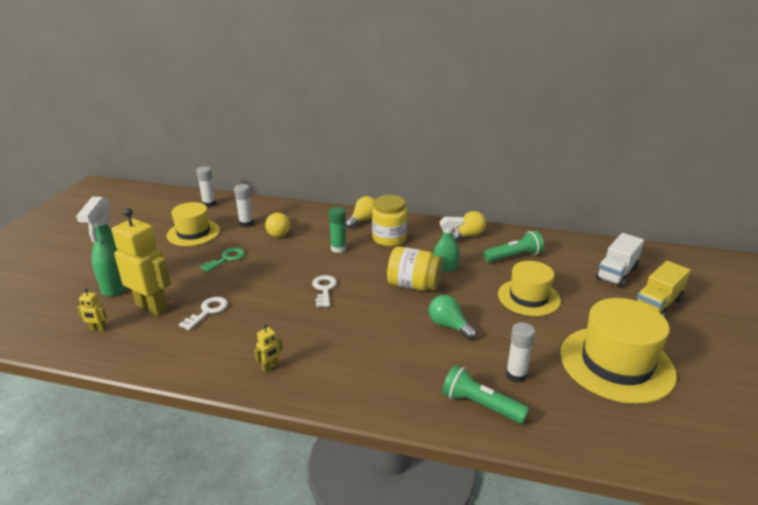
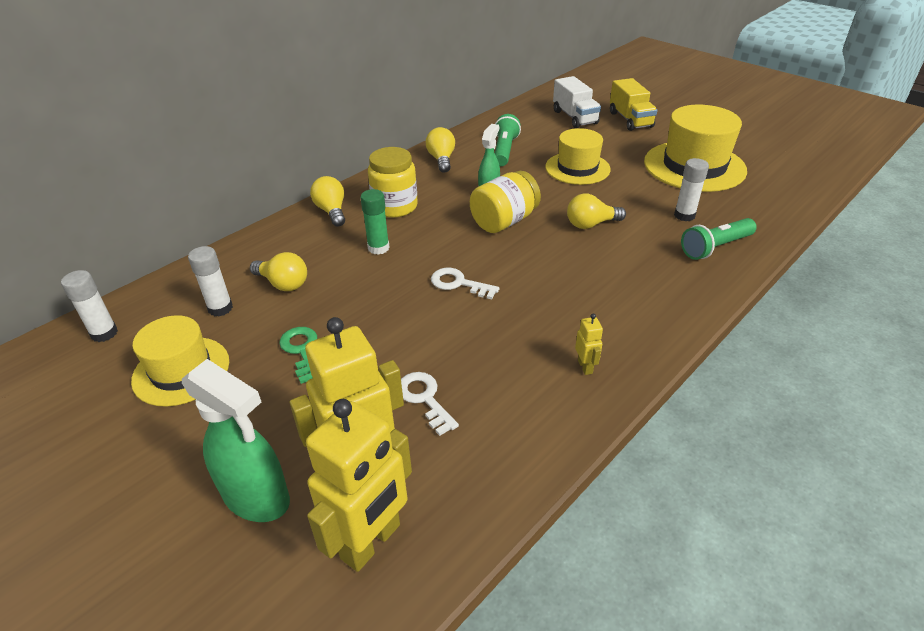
camera: 60 degrees left, 10 degrees up
(98, 329) = (371, 542): yellow robot -> yellow robot, size x2.36
(449, 326) = (591, 224): green light bulb -> yellow light bulb

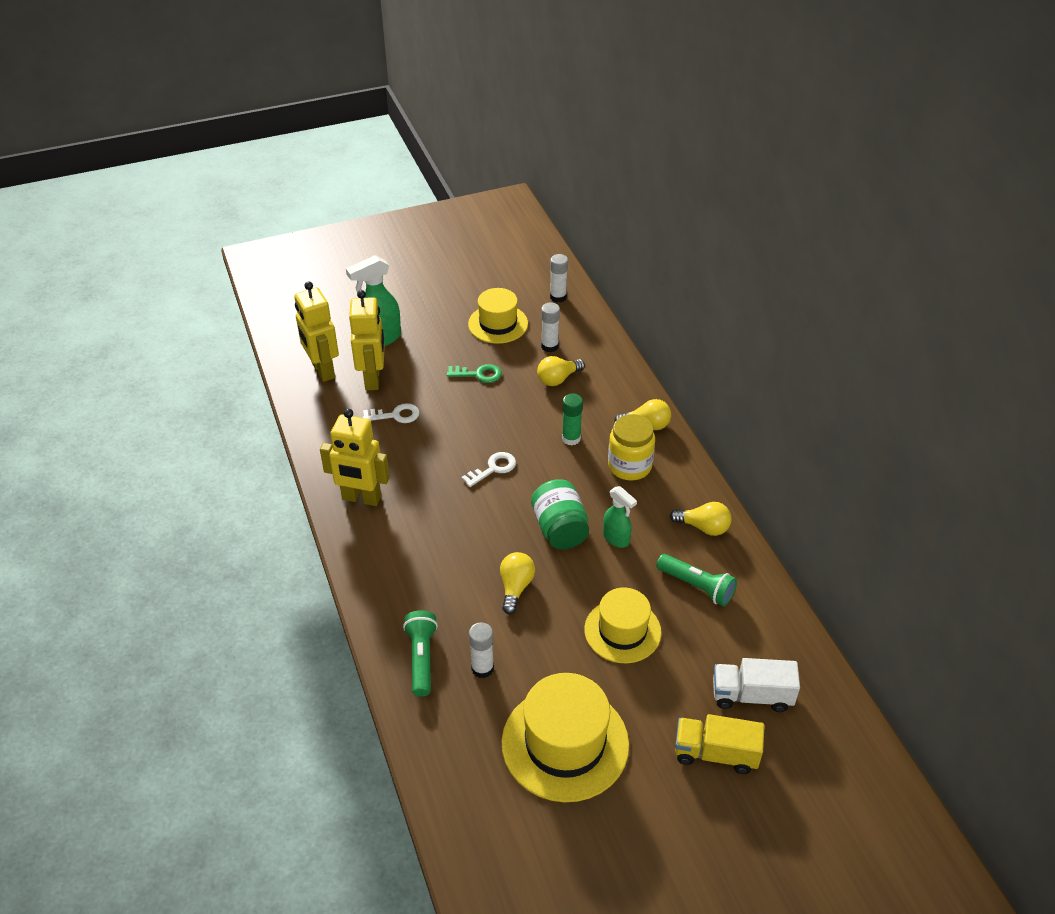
camera: 115 degrees right, 5 degrees up
(504, 221) = (560, 529): yellow jar -> green jar
(585, 367) = (361, 498): yellow robot -> yellow robot, size x2.36

